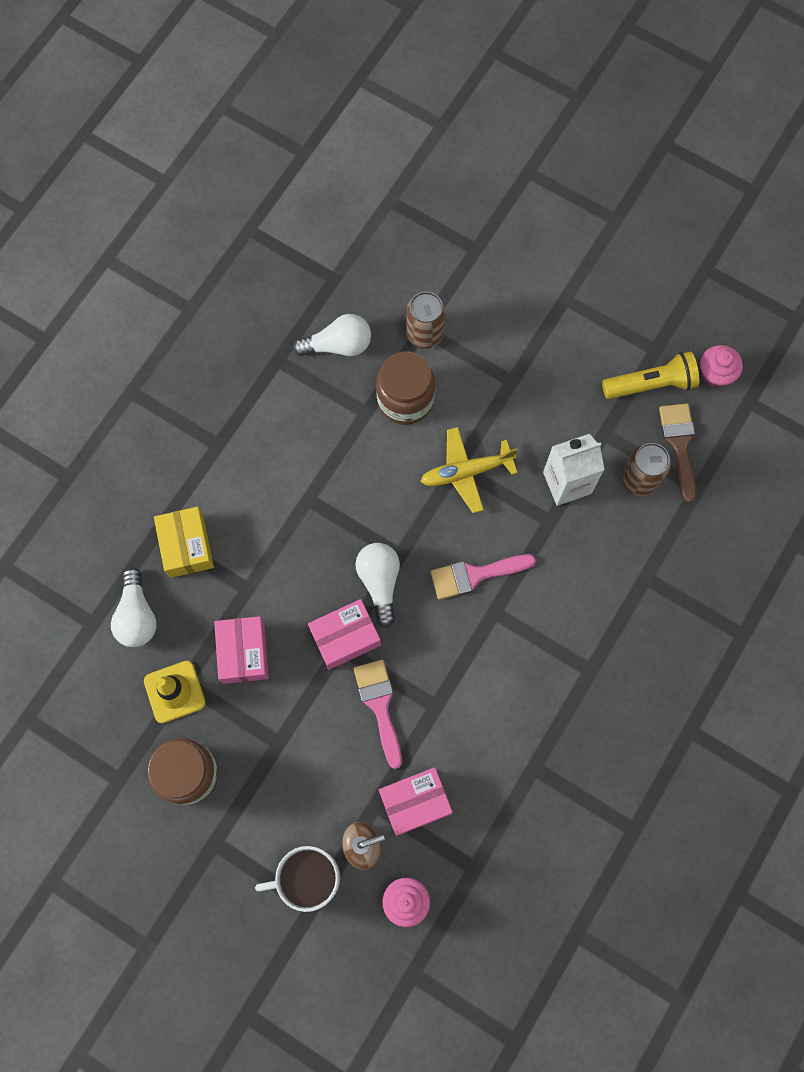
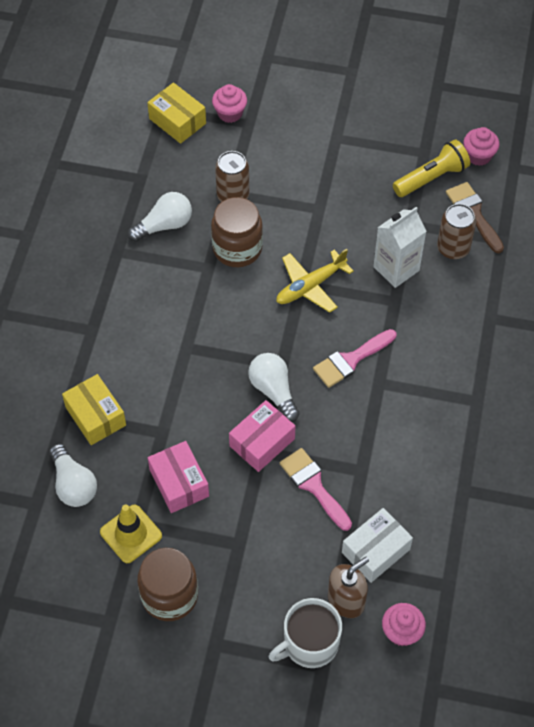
camera: 20 degrees left, 15 degrees down
(399, 220) = (177, 121): none -> yellow box
(415, 802) = (376, 551): pink box -> white box
(460, 229) = (230, 113): none -> pink cupcake

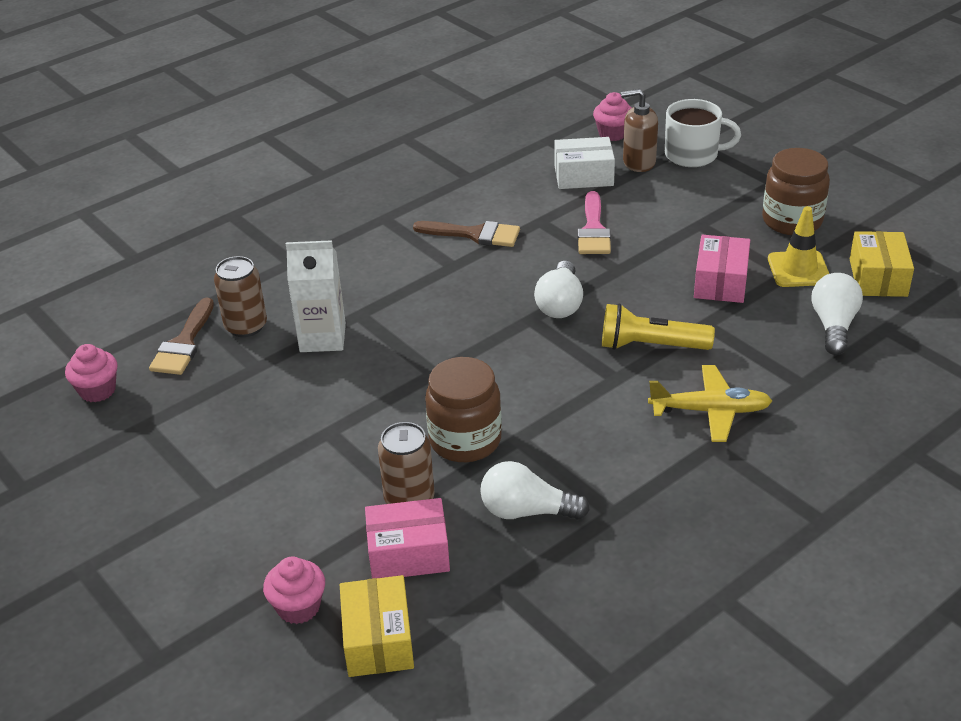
camera: 140 degrees left, 20 degrees down
(95, 416) = (769, 367): yellow box -> yellow box (878, 277)
(262, 442) = (611, 274): pink box -> pink box (408, 553)
(310, 286) = (426, 366): yellow plane -> yellow plane (710, 411)
(351, 360) = (458, 292): pink brush -> none
(395, 424) = (474, 234): none -> brown brush
(431, 177) = (173, 397): yellow flashlight -> yellow flashlight (650, 346)

